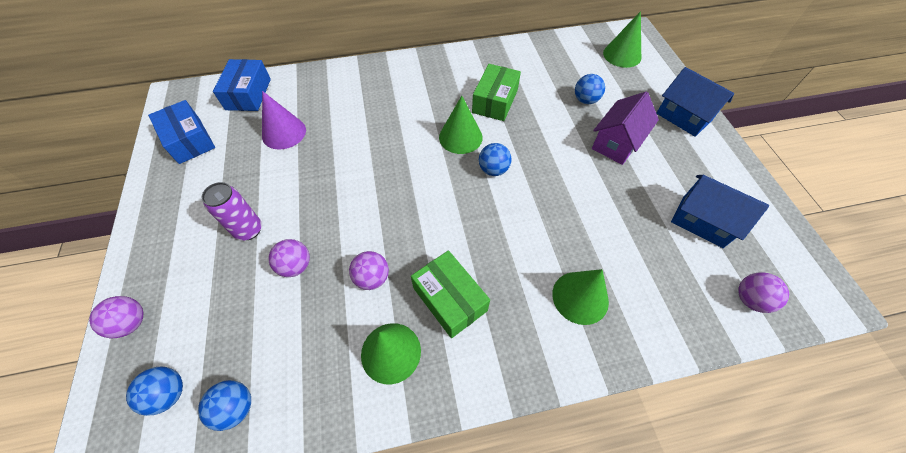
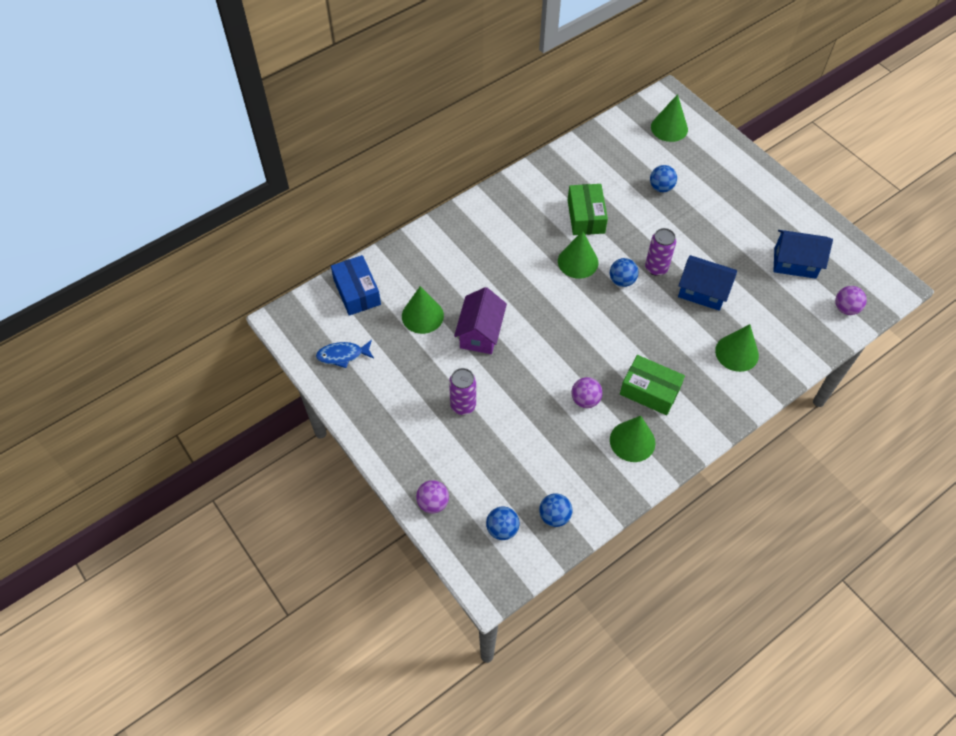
camera: 25 degrees left, 0 degrees up
(189, 140) = (342, 355): blue box -> blue fish
(284, 133) = (422, 316): purple cone -> green cone
(295, 266) = (522, 415): purple ball -> none
(537, 170) = (656, 268): none -> purple can
(617, 143) = (705, 220): purple house -> purple house (480, 333)
(683, 117) = (746, 175): blue house -> blue house (702, 292)

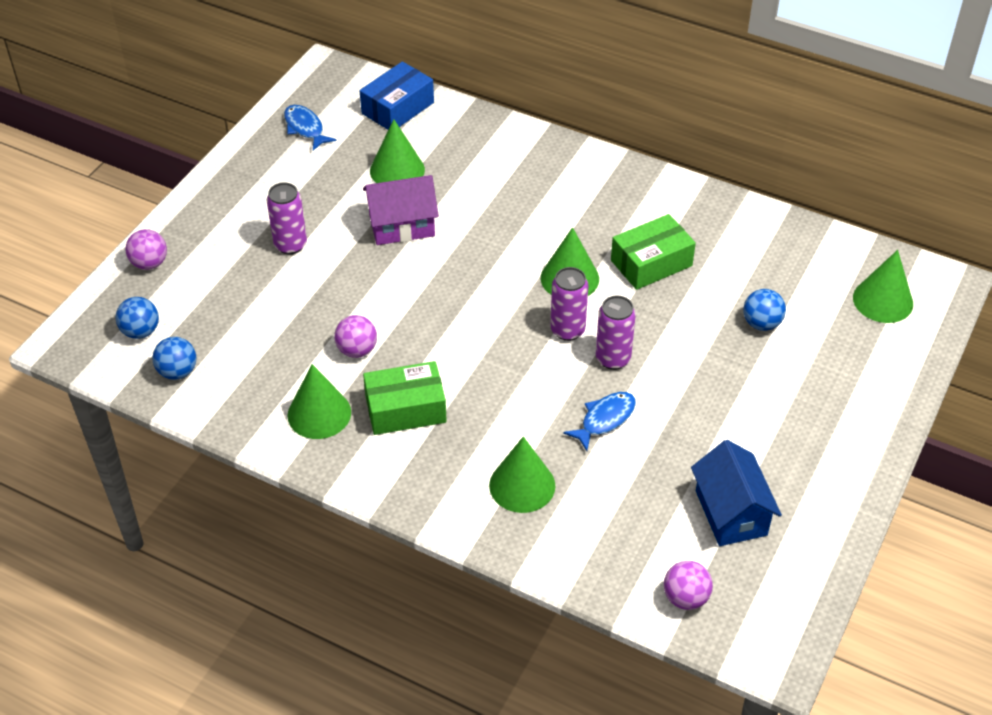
camera: 65 degrees right, 10 degrees down
(622, 281) = (567, 330): blue ball -> purple can
(650, 391) = (405, 409): green box -> green box turned 75 degrees clockwise
(702, 292) = (605, 419): blue house -> blue fish

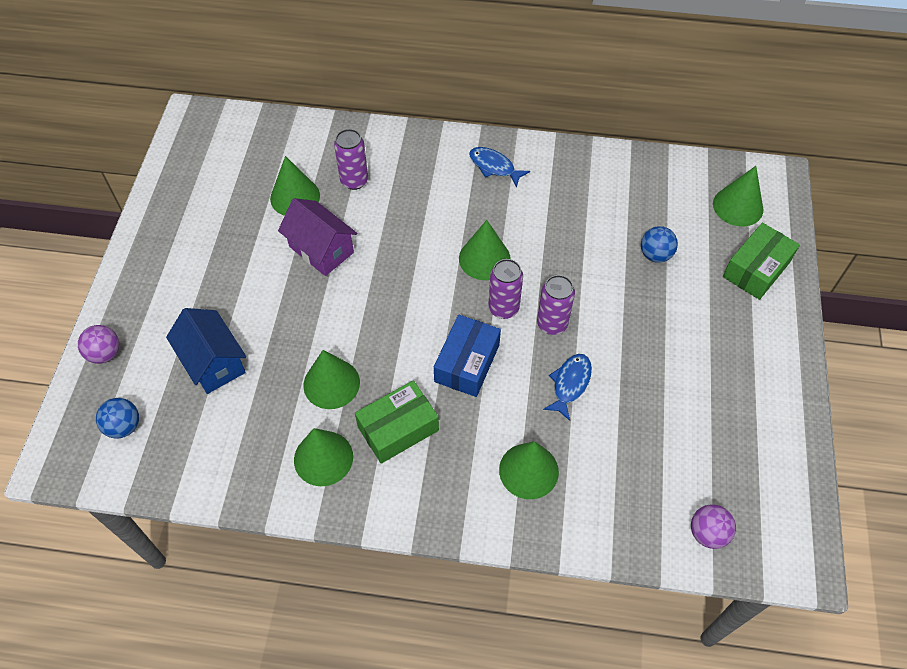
camera: 20 degrees left, 10 degrees up
(178, 372) = (175, 457): blue ball -> none
(290, 245) = (229, 297): purple can -> purple can (354, 181)
(305, 128) = (196, 178): blue fish -> blue fish (494, 167)
(357, 350) = (331, 383): purple ball -> green cone
(397, 108) = (271, 137): blue box -> blue box (467, 363)
(402, 226) = (321, 249): purple house -> purple house turned 75 degrees clockwise
(651, 263) = (544, 225): green box -> green box (756, 269)
(731, 513) = (708, 439): blue house -> blue house (213, 362)

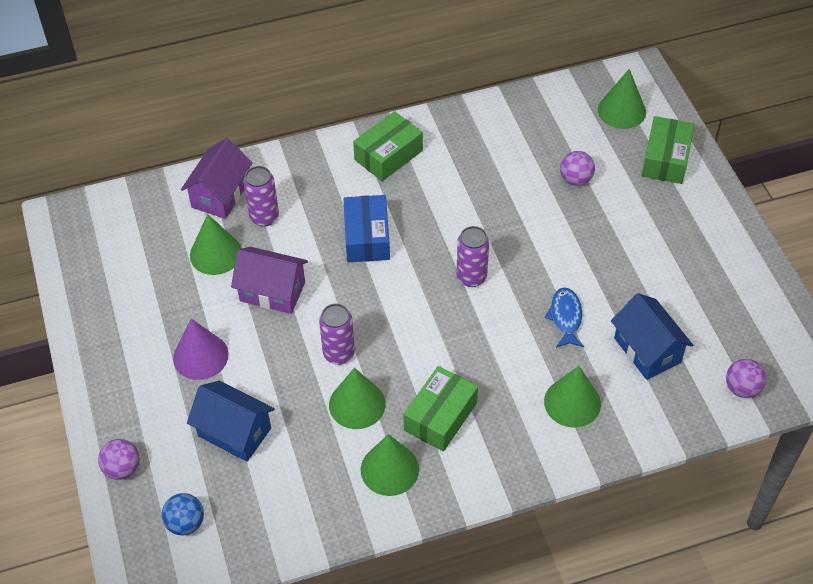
camera: 25 degrees left, 5 degrees down
(227, 282) = (200, 356): none -> purple cone
(330, 147) = (220, 194): none -> purple house
(467, 363) = (467, 336): blue box -> blue box (367, 237)
(484, 258) = (428, 241): green cone -> none
(494, 167) = (388, 155): blue fish -> green box
(552, 324) = (521, 273): purple can -> purple can (339, 354)
(631, 451) = (647, 350): none -> blue house
(655, 255) = (575, 179): blue ball -> purple ball

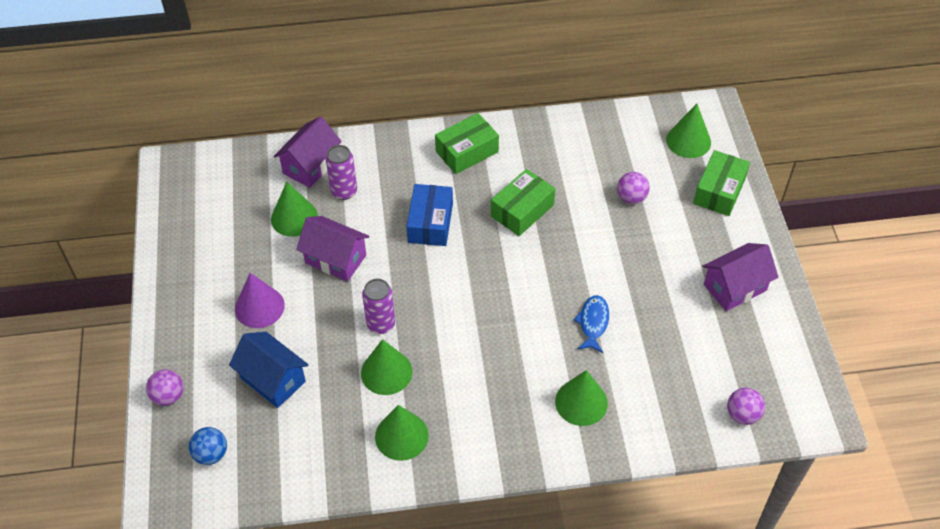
camera: 10 degrees right, 0 degrees up
(440, 416) = (458, 395): green box -> green box (522, 210)
(471, 277) = (516, 273): purple can -> none
(647, 350) = (661, 365): blue house -> none
(704, 258) = (735, 287): none -> purple house

